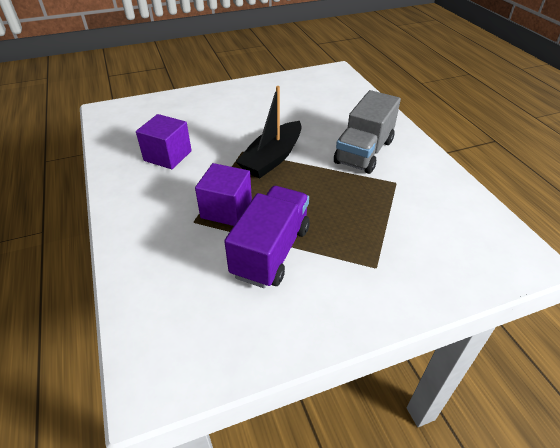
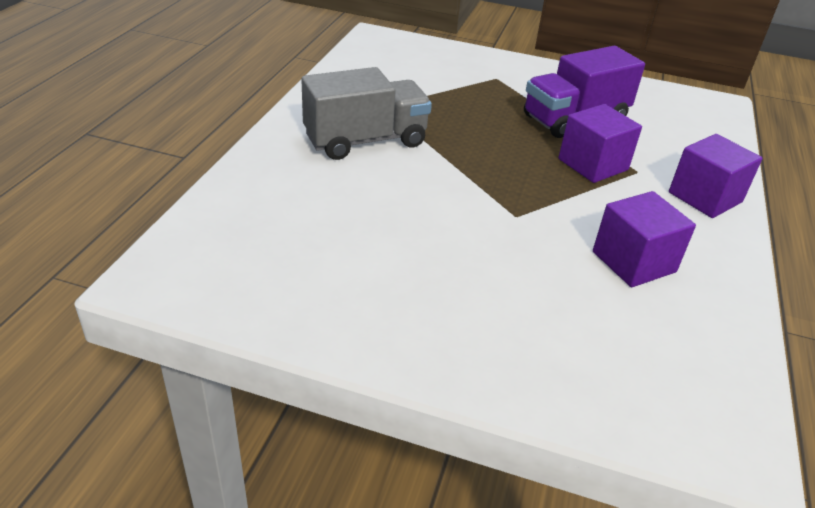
camera: 145 degrees left, 5 degrees down
(138, 223) = (705, 197): none -> purple cube
(272, 158) = (485, 187): black boat -> none

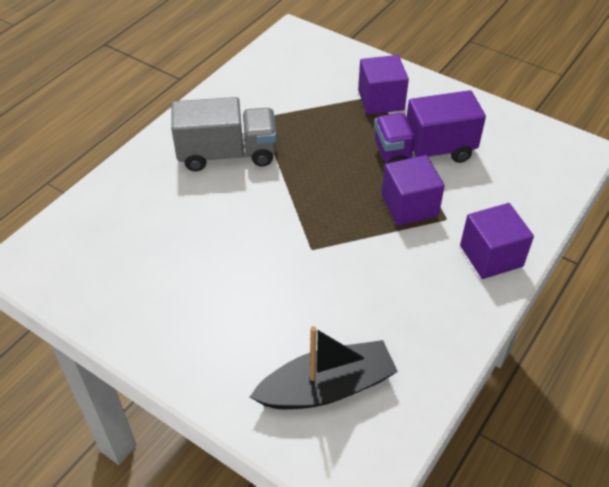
camera: 20 degrees right, 10 degrees up
(627, 351) = (327, 387): none -> black boat
(633, 262) = (383, 310): purple cube -> purple cube (381, 100)

